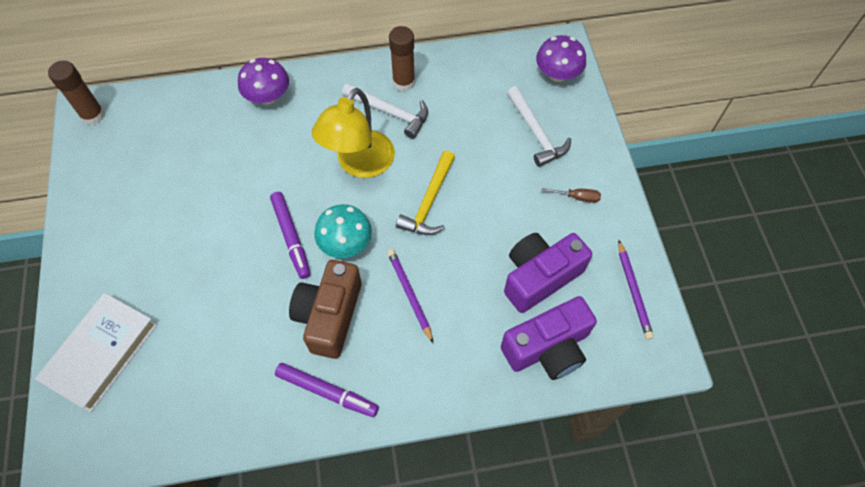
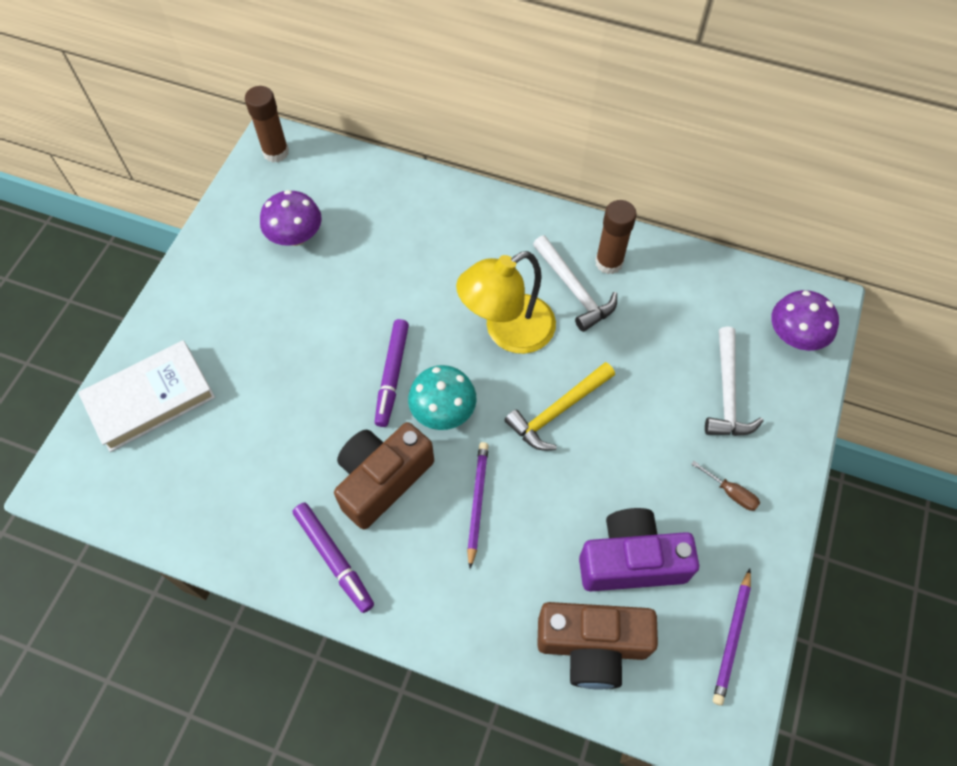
camera: 30 degrees right, 0 degrees up
(268, 96) = (455, 211): purple mushroom -> purple mushroom (295, 236)
(547, 348) = (592, 646): purple camera -> brown camera

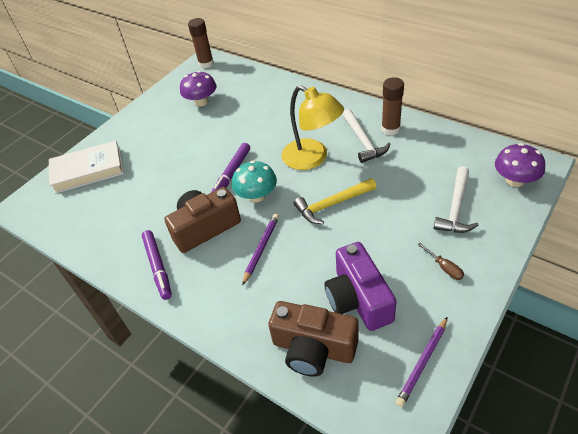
camera: 20 degrees right, 15 degrees down
(507, 331) = (312, 159): yellow lamp -> yellow lamp turned 120 degrees counterclockwise
(631, 560) = (358, 299): purple camera -> purple camera turned 120 degrees counterclockwise

